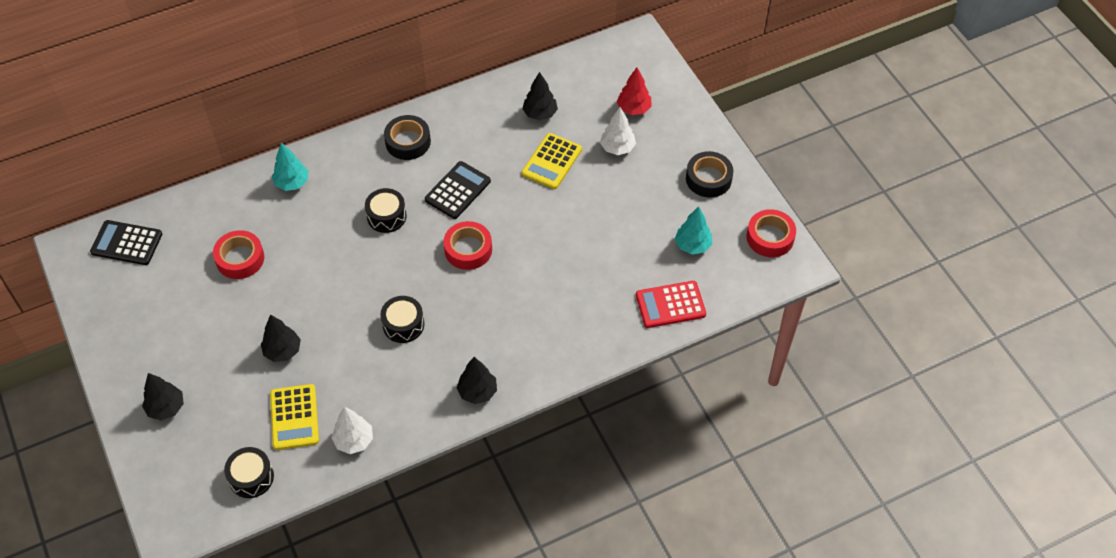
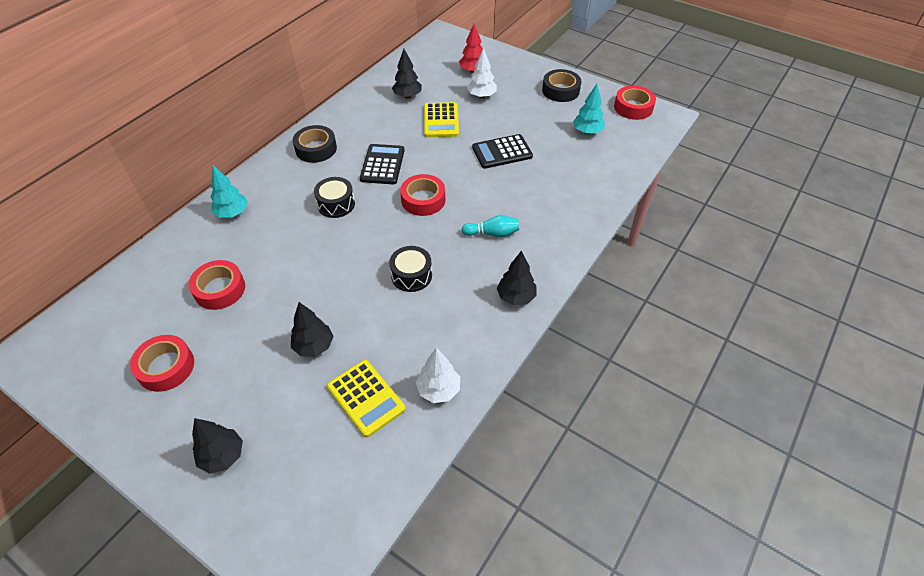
camera: 30 degrees left, 5 degrees down
(126, 243) = (89, 325): black calculator -> black calculator (502, 152)
(164, 311) = (166, 367): none -> red tape
(251, 477) = (360, 477): black drum -> none
(505, 317) = (492, 233): none -> turquoise bowling pin
(670, 305) = (607, 173): red calculator -> none

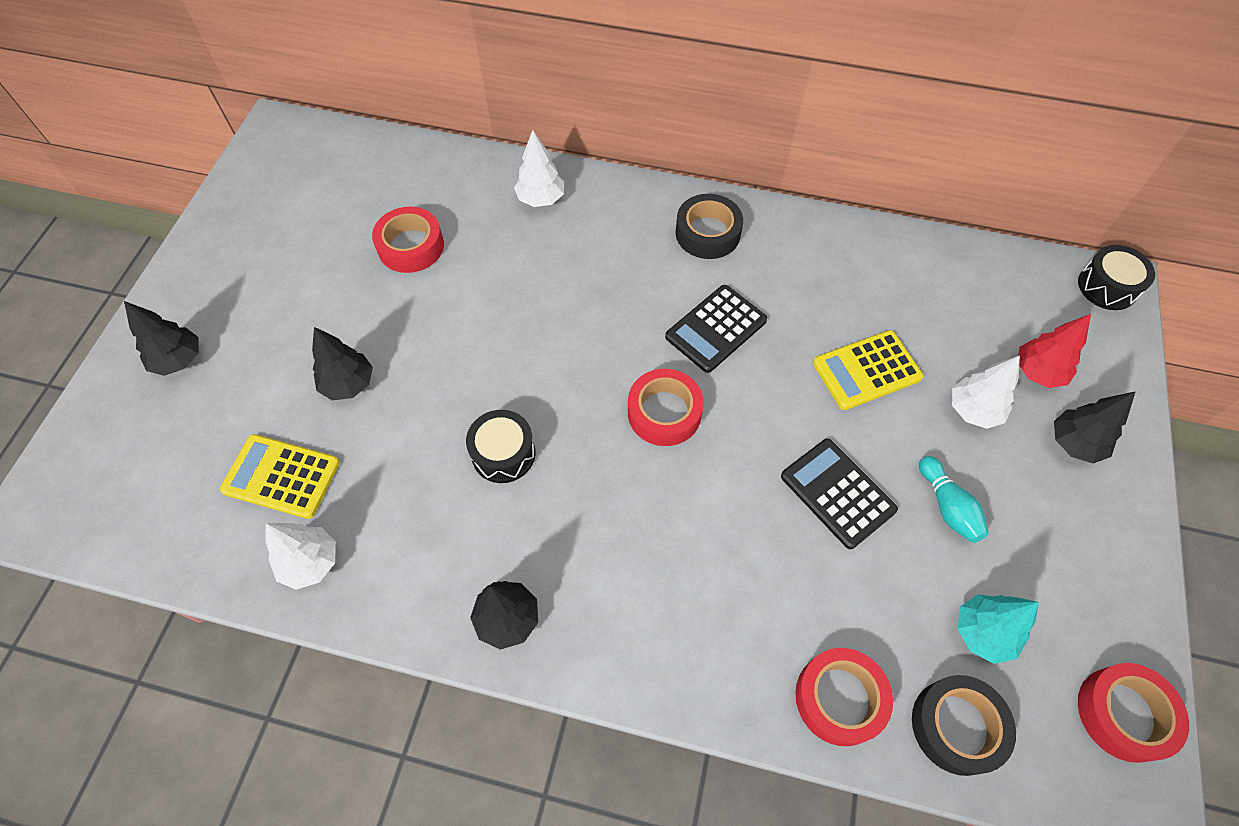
camera: 70 degrees right, 10 degrees up
(166, 367) = (286, 251): red tape -> red tape (839, 698)
(232, 213) = (541, 199): turquoise tree -> white tree
(336, 204) = (606, 304): black drum -> black drum (1107, 287)
(366, 398) = (281, 476): yellow calculator -> yellow calculator turned 75 degrees clockwise
(382, 165) = (716, 329): black calculator -> black calculator turned 150 degrees clockwise
(407, 96) = (900, 299): black tree -> black tree (1074, 443)
(492, 233) = (632, 540): turquoise bowling pin -> turquoise bowling pin (947, 507)
(560, 90) = (1082, 546): black tape -> black tape (957, 726)

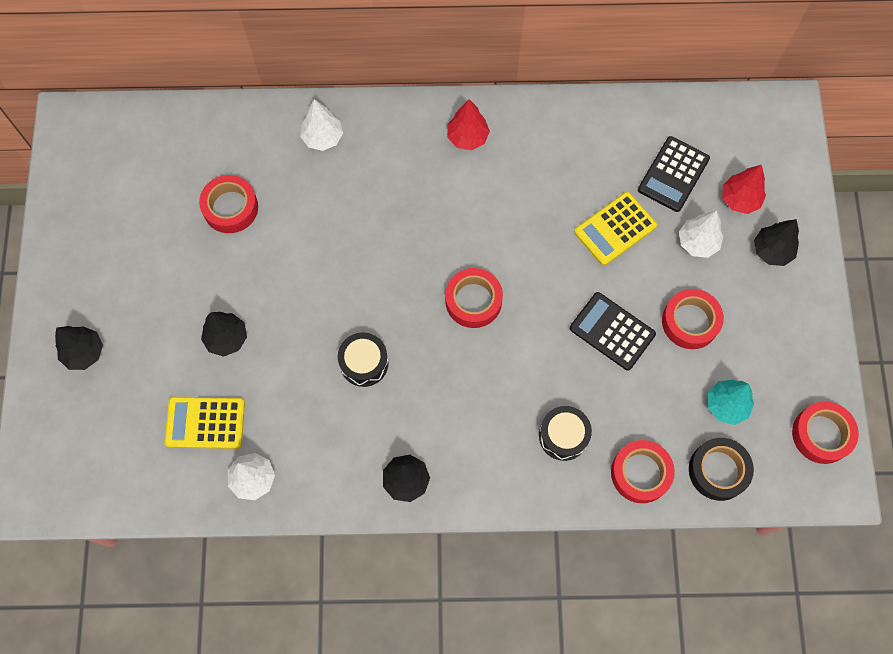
camera: 15 degrees left, 10 degrees up
(707, 233) = (467, 137): black tape -> red tree
(716, 329) = (494, 222): black calculator -> black calculator (673, 174)
(947, 507) = (690, 322): turquoise bowling pin -> red tape
(1107, 287) = (783, 112): black drum -> black drum (563, 436)

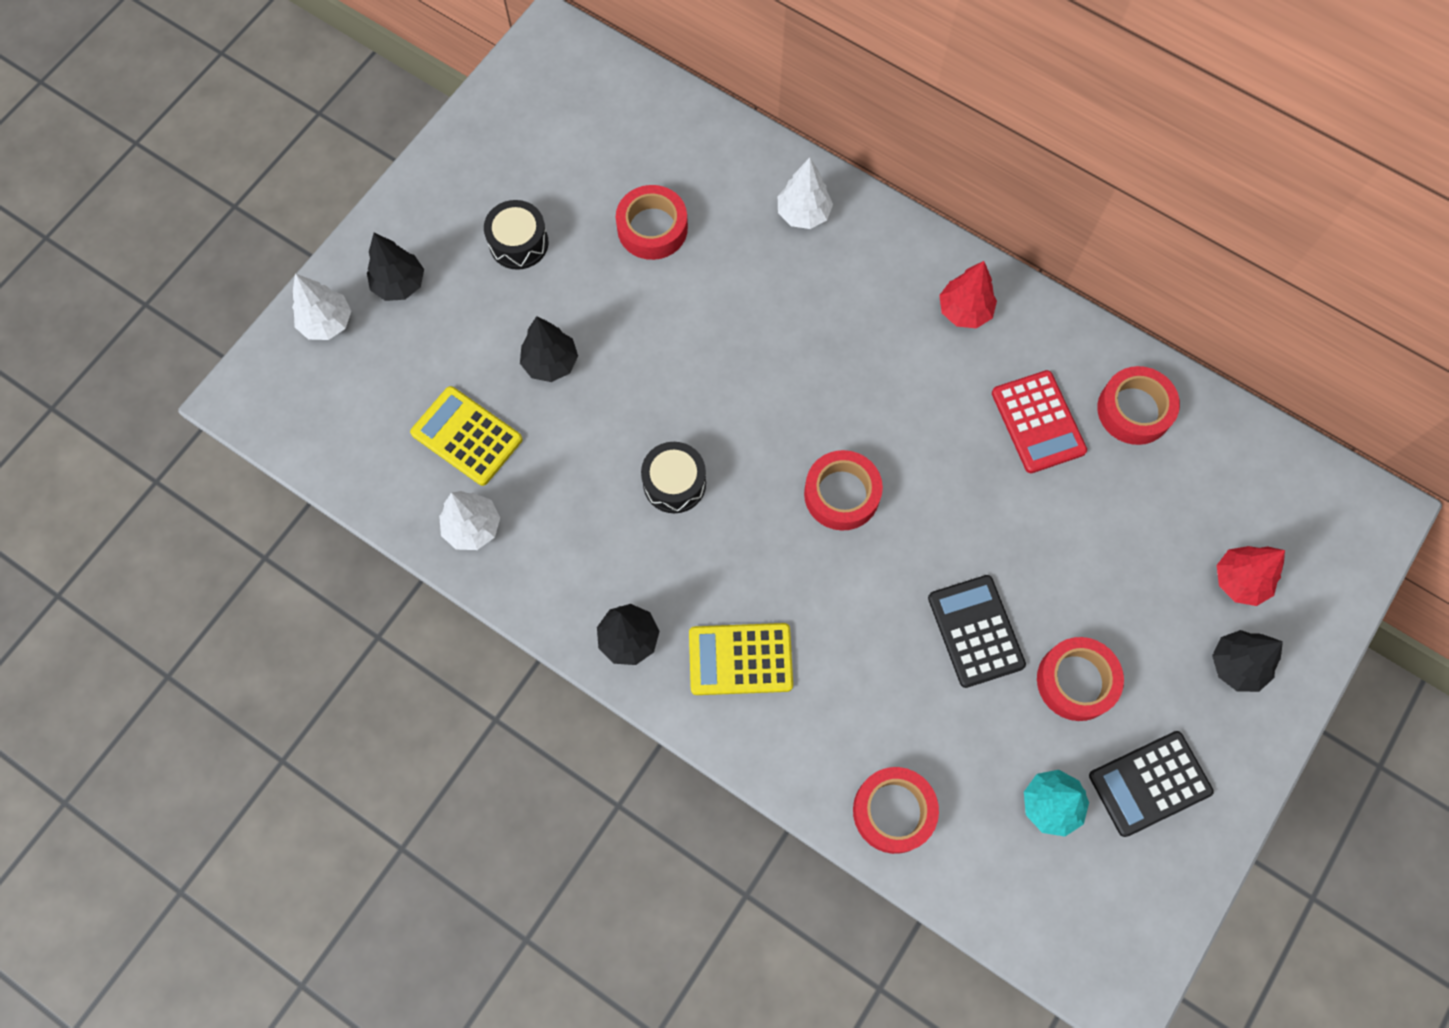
camera: 35 degrees right, 0 degrees up
(560, 179) = (1038, 422): none -> red calculator
(563, 436) = (835, 709): black drum -> black drum (518, 243)
(615, 229) = (1062, 519): yellow calculator -> yellow calculator (740, 659)
(673, 174) = (1178, 501): black calculator -> black calculator (1149, 783)
(697, 242) = (1151, 597): white tree -> white tree (327, 323)
(718, 471) = (986, 872): black tape -> none
(821, 434) = (1143, 917): red tape -> red tape (1134, 410)

